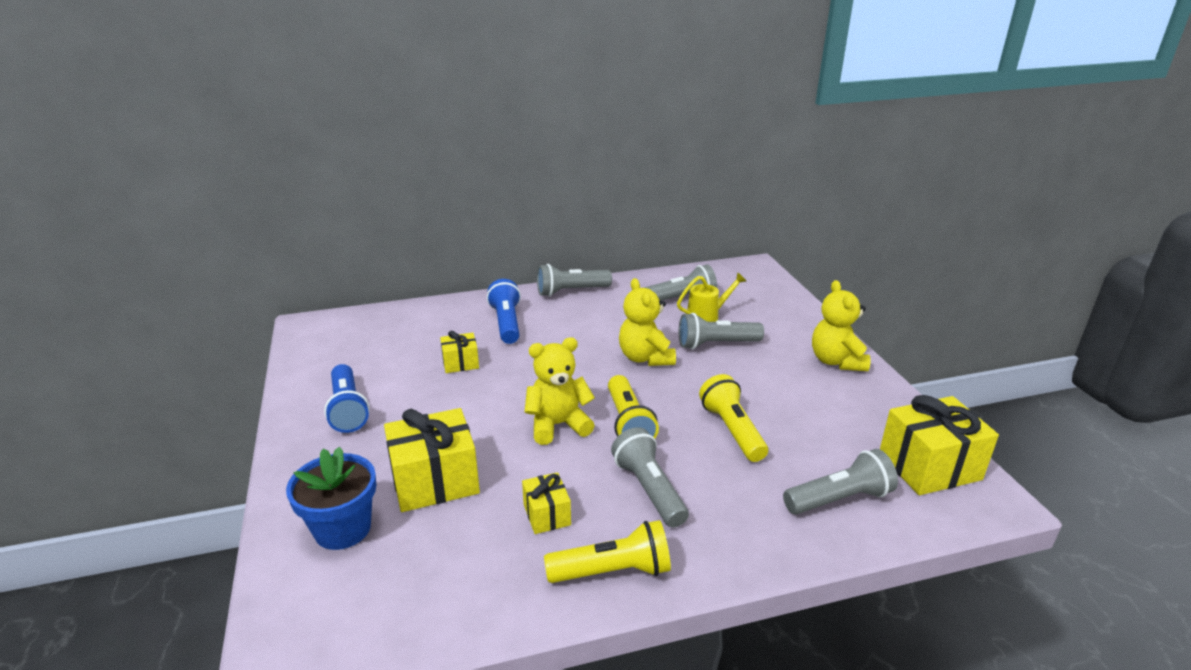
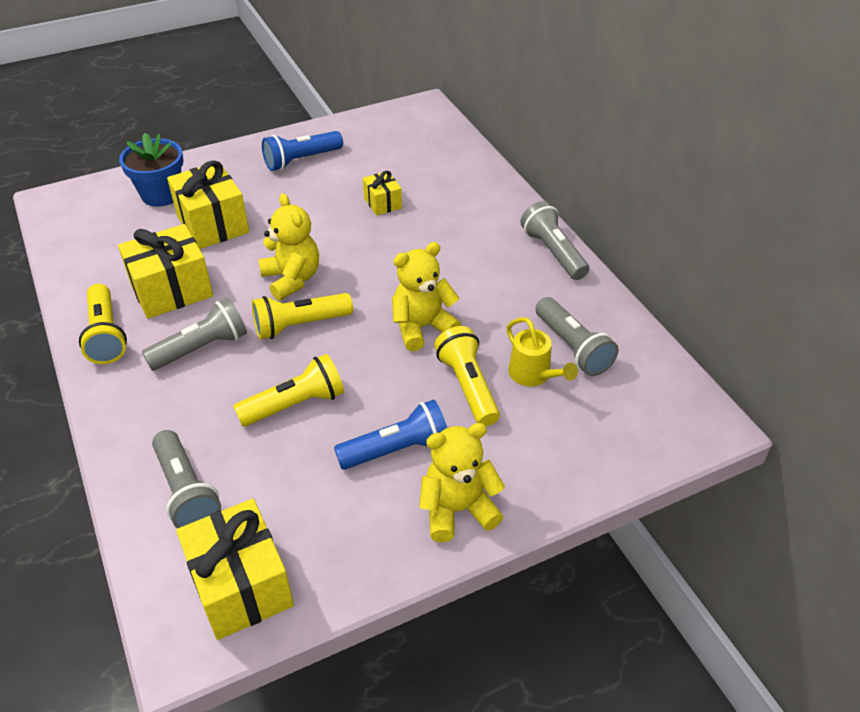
camera: 80 degrees right, 15 degrees up
(506, 323) = (464, 217): blue flashlight -> blue flashlight (397, 449)
(547, 514) = (172, 290): yellow gift -> yellow gift, size x1.87
(716, 344) = (468, 386): grey flashlight -> yellow flashlight

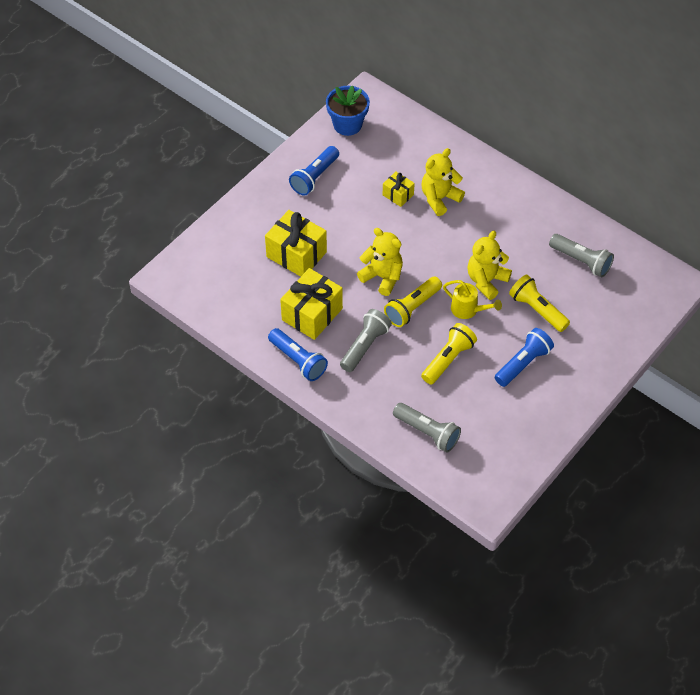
camera: 25 degrees left, 10 degrees up
(106, 335) = (298, 360): yellow flashlight -> blue flashlight
(161, 194) = (239, 243): blue flower pot -> blue flower pot (347, 124)
(241, 585) = (494, 466): yellow gift -> none
(457, 509) = (576, 384): yellow teddy bear -> yellow teddy bear (439, 198)
(533, 375) = (569, 288): yellow watering can -> yellow watering can (468, 310)
(553, 252) = (532, 195): grey flashlight -> none

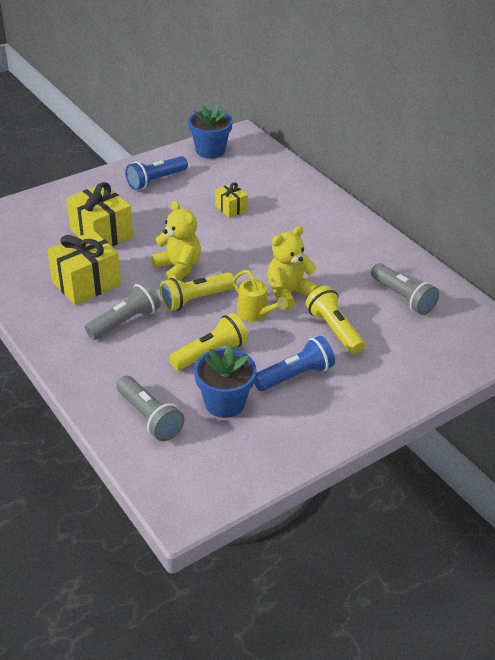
camera: 15 degrees right, 15 degrees down
(298, 360) = (46, 319): blue flashlight -> none
(439, 198) = (272, 219): yellow teddy bear -> none
(479, 404) = (225, 403): none -> blue flower pot

